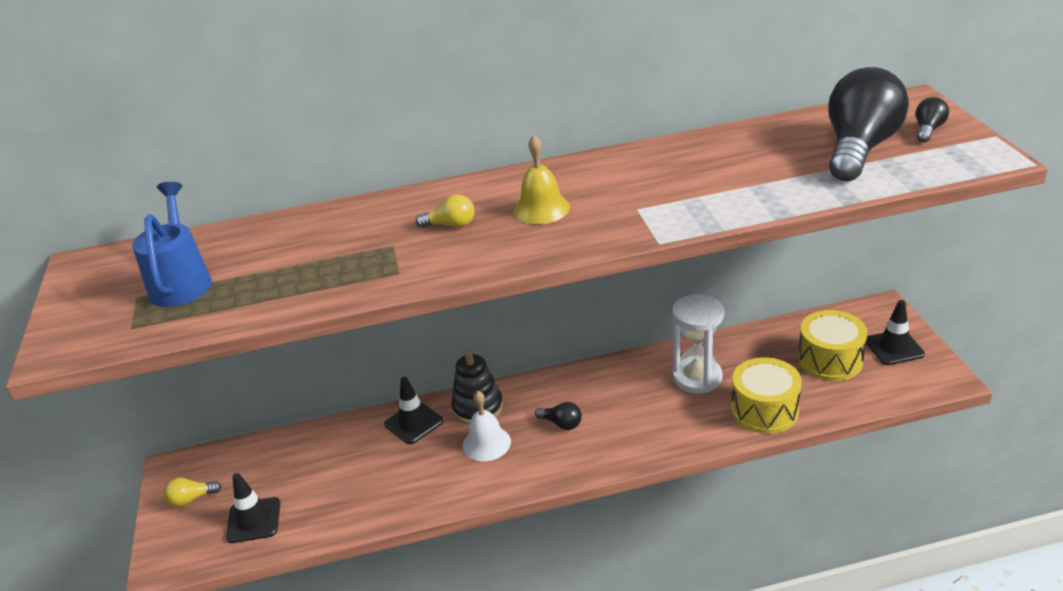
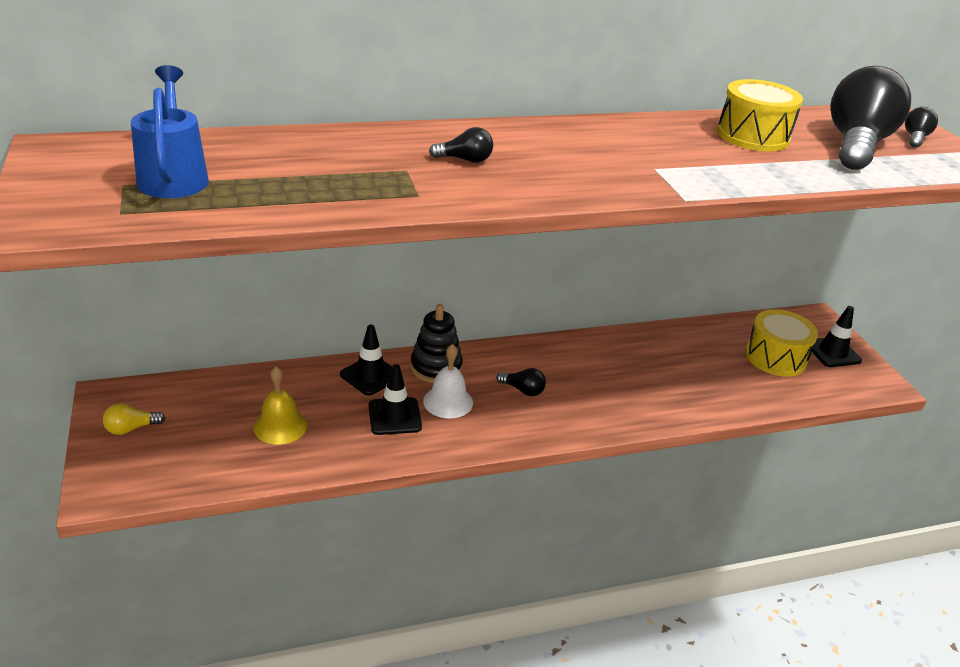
camera: 10 degrees left, 0 degrees up
(253, 520) = (202, 455): black traffic cone -> black traffic cone (394, 416)
(451, 225) = (465, 160): yellow light bulb -> black light bulb
(541, 209) = (557, 157): yellow bell -> yellow bell (280, 426)
(697, 377) = (652, 360): white hourglass -> none
(764, 410) = (720, 396): yellow drum -> yellow drum (753, 136)

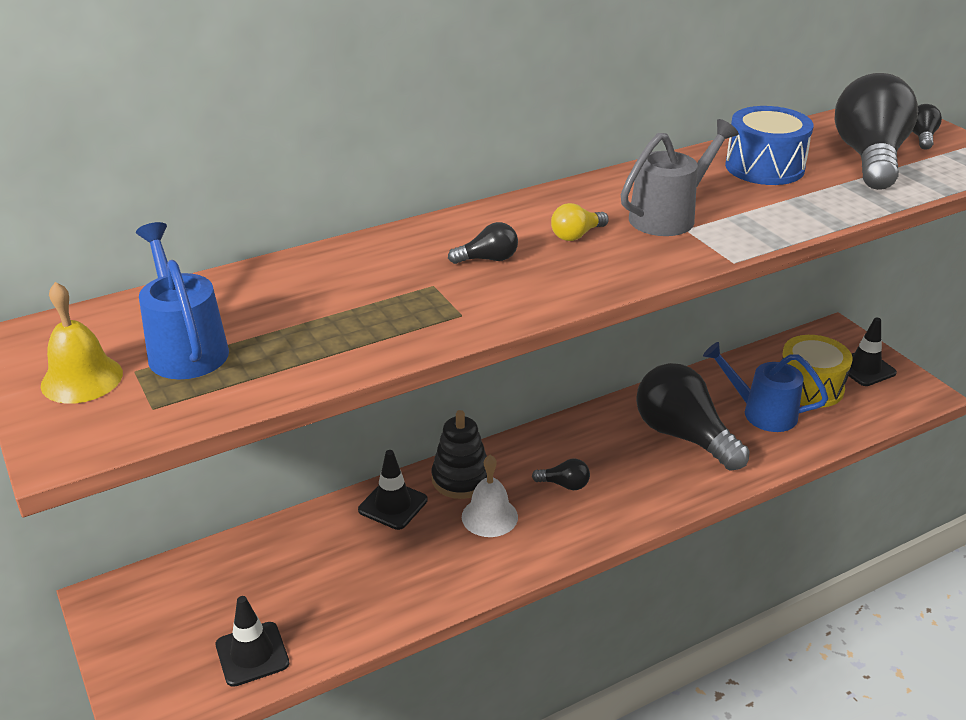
camera: 10 degrees left, 0 degrees up
(131, 428) = (147, 632): yellow light bulb -> yellow light bulb (576, 235)
(280, 426) = (317, 589): yellow bell -> yellow bell (82, 379)
(394, 416) = (438, 548): black traffic cone -> black traffic cone (252, 654)
(644, 373) = (683, 436): none -> black light bulb
(645, 157) = (669, 216): none -> grey watering can
(722, 369) = (761, 412): none -> blue watering can
(753, 136) = (764, 167): yellow drum -> blue drum

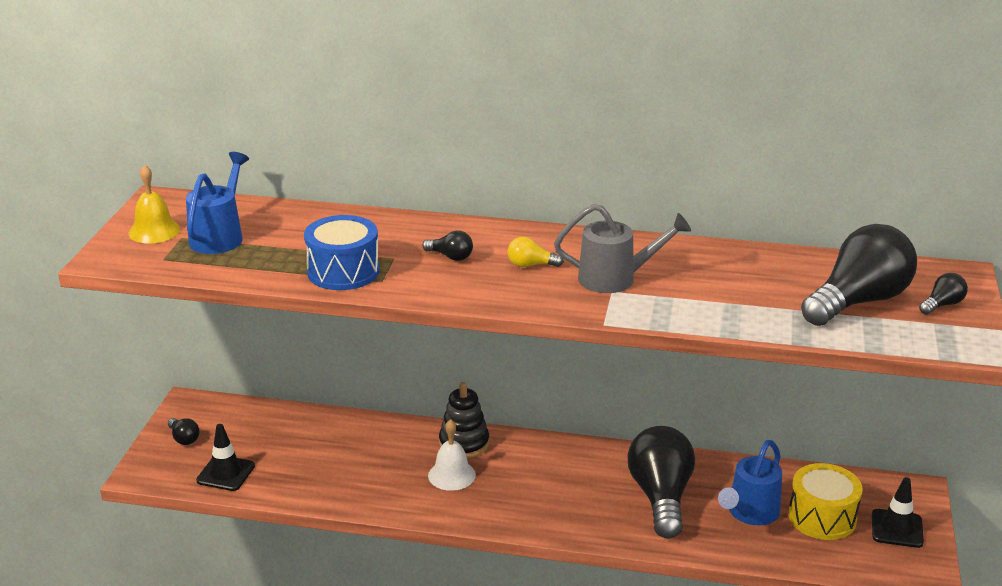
camera: 40 degrees right, 5 degrees down
(393, 505) = (401, 436): black traffic cone -> none
(564, 484) = (527, 482): black light bulb -> black light bulb (184, 438)
(761, 412) = (749, 513): blue watering can -> blue watering can turned 120 degrees counterclockwise
(764, 167) = (755, 275): blue drum -> blue drum (343, 271)

